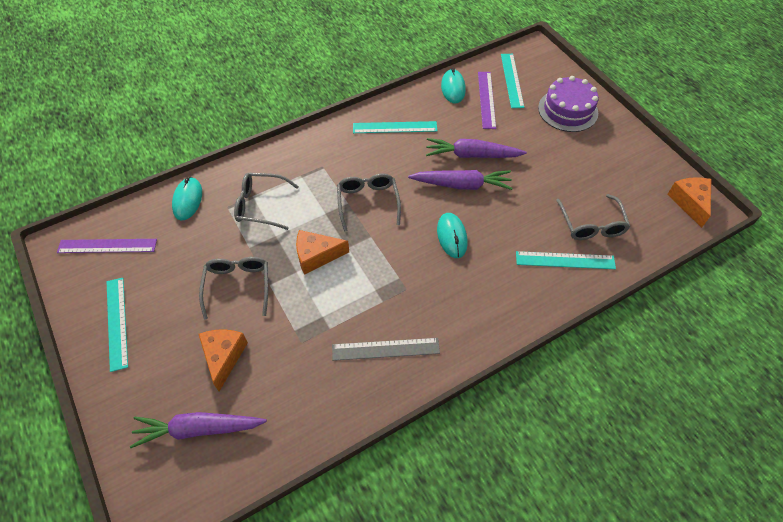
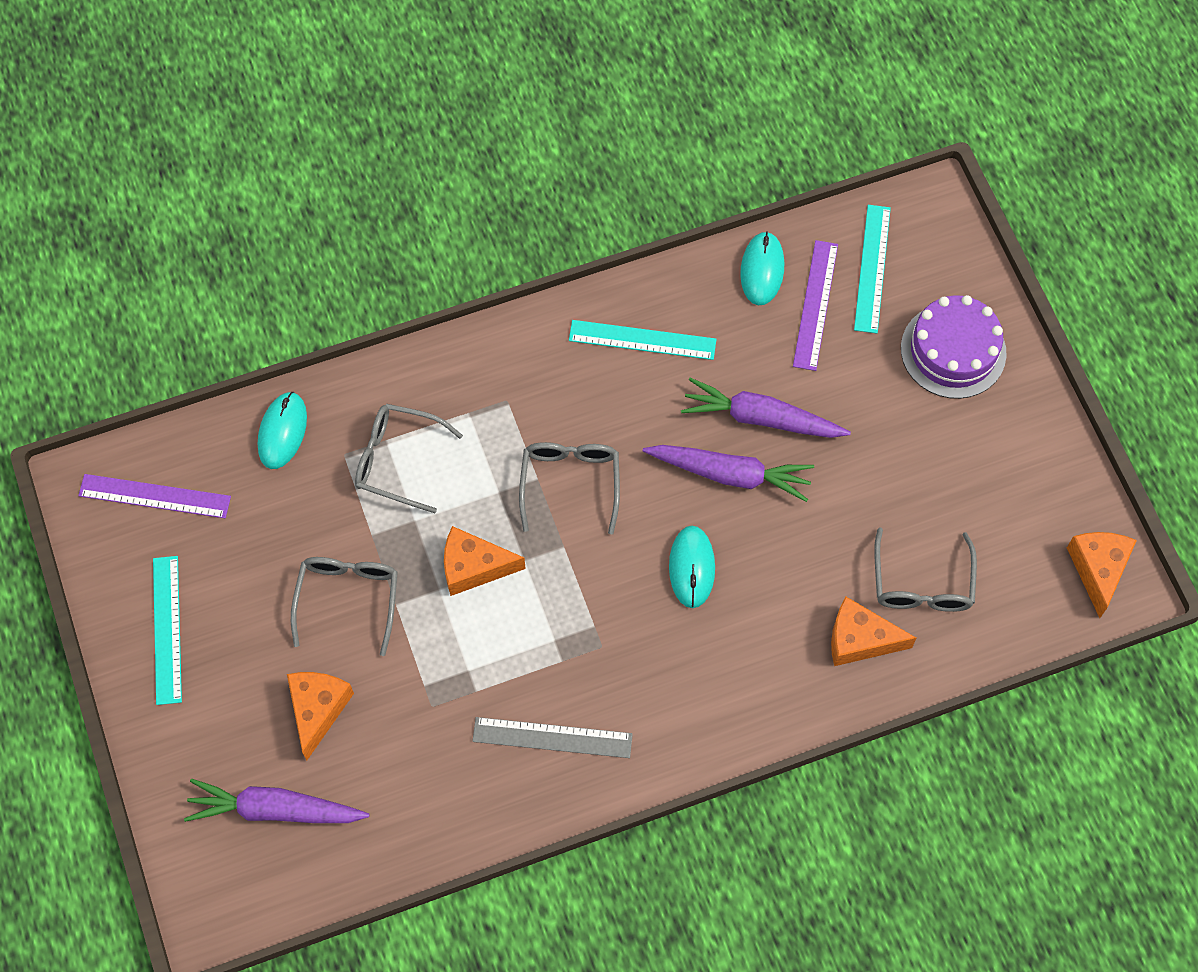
camera: 10 degrees right, 10 degrees up
(565, 260) = (859, 639): turquoise ruler -> orange cheese

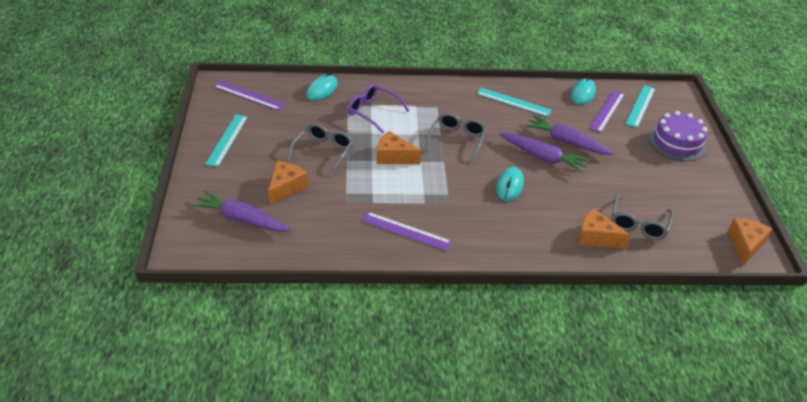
camera: 15 degrees right, 25 degrees down
(398, 460) = (373, 112): grey glasses -> purple glasses
(552, 738) = (406, 231): grey ruler -> purple ruler

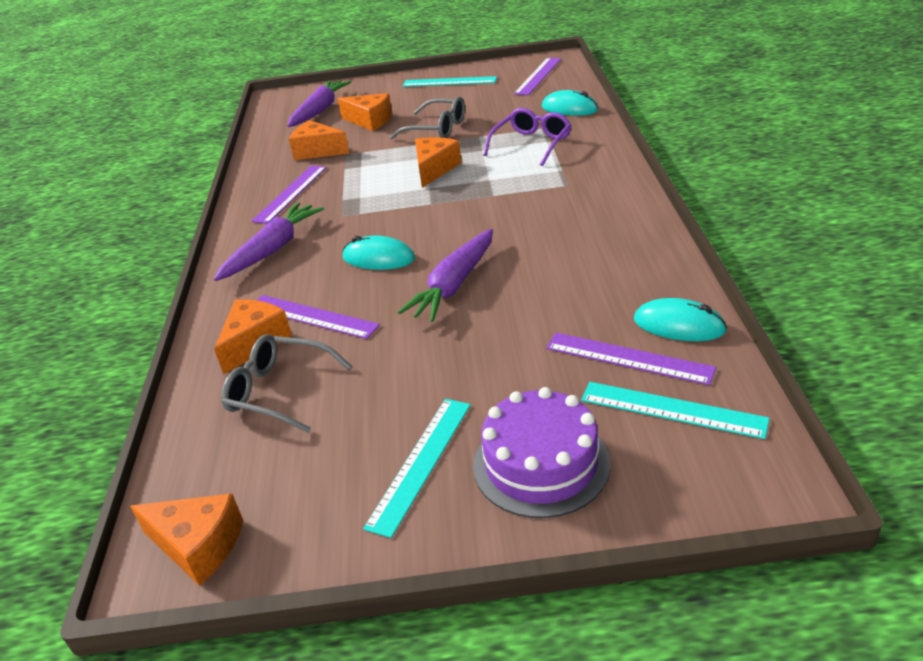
camera: 95 degrees right, 5 degrees down
(333, 218) = (317, 151): none -> orange cheese
(457, 140) = (482, 208): grey glasses -> none
(513, 102) = (609, 248): turquoise ruler -> turquoise ruler (421, 463)
(566, 142) = (504, 308): purple carrot -> purple carrot (272, 249)
(570, 213) = (312, 316): none -> purple ruler

